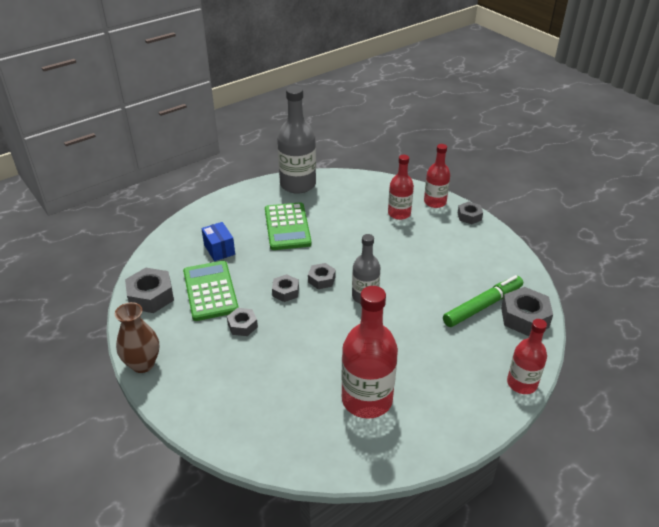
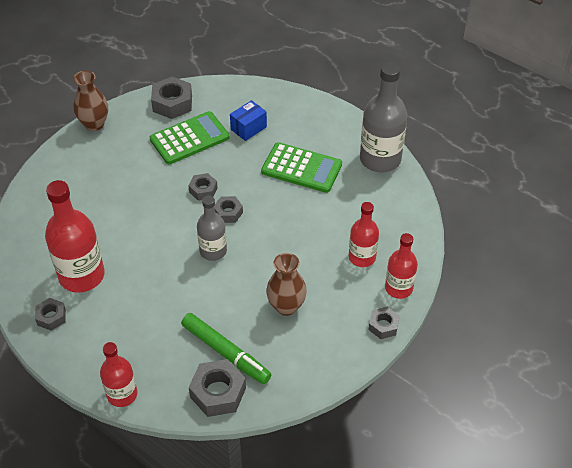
camera: 75 degrees right, 10 degrees up
(242, 325) = (151, 172): grey nut -> grey nut (51, 317)
(287, 227) = (301, 168): green calculator -> green calculator turned 135 degrees counterclockwise
(439, 262) = (286, 306): none -> brown vase

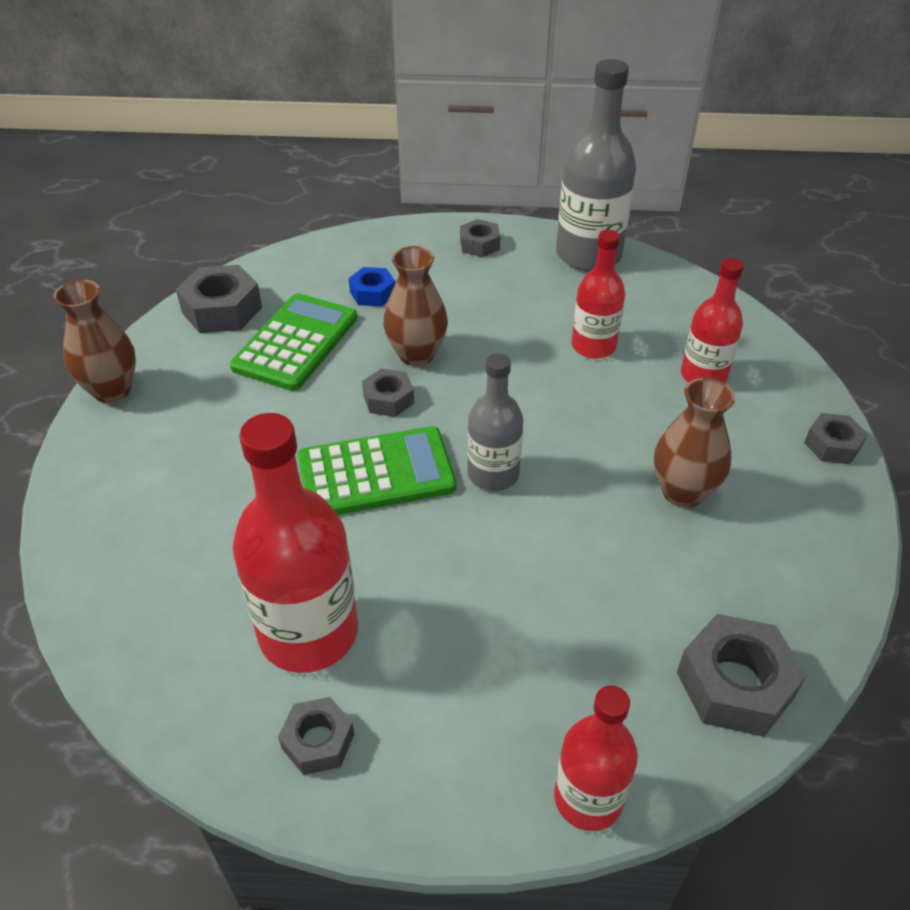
camera: 35 degrees left, 5 degrees down
(226, 352) = (675, 612): green marker -> none
(228, 213) = (459, 411): grey nut -> grey nut (479, 244)
(237, 173) = (416, 355): none -> brown vase
(248, 128) = (372, 293): blue box -> blue nut
(301, 168) = (500, 308): green calculator -> green calculator (376, 473)
(398, 288) = (792, 389): red bottle -> red bottle (593, 346)

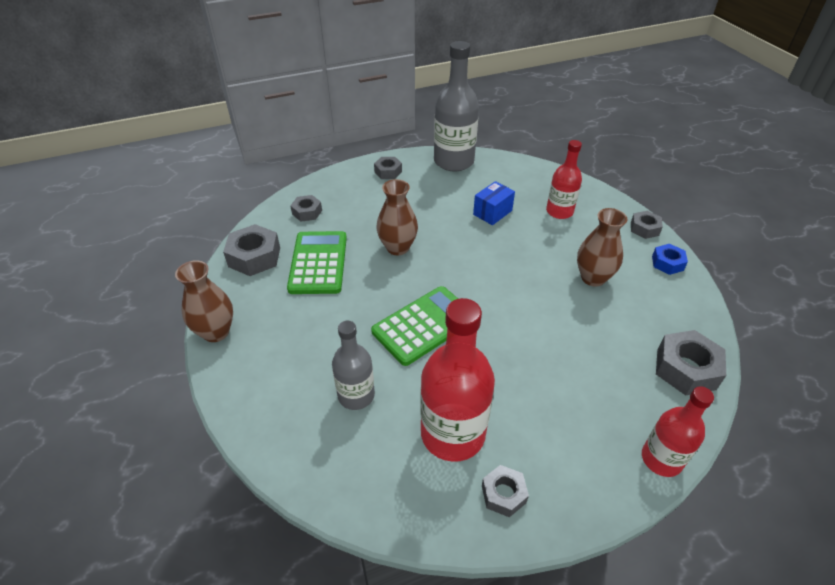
camera: 25 degrees left, 0 degrees up
(372, 293) = (345, 218): blue nut -> blue nut (667, 263)
(388, 399) = (400, 279): grey nut -> grey nut (307, 212)
(493, 474) = (490, 302): grey bottle -> grey bottle (356, 395)
(593, 346) = (492, 212): red bottle -> blue box

